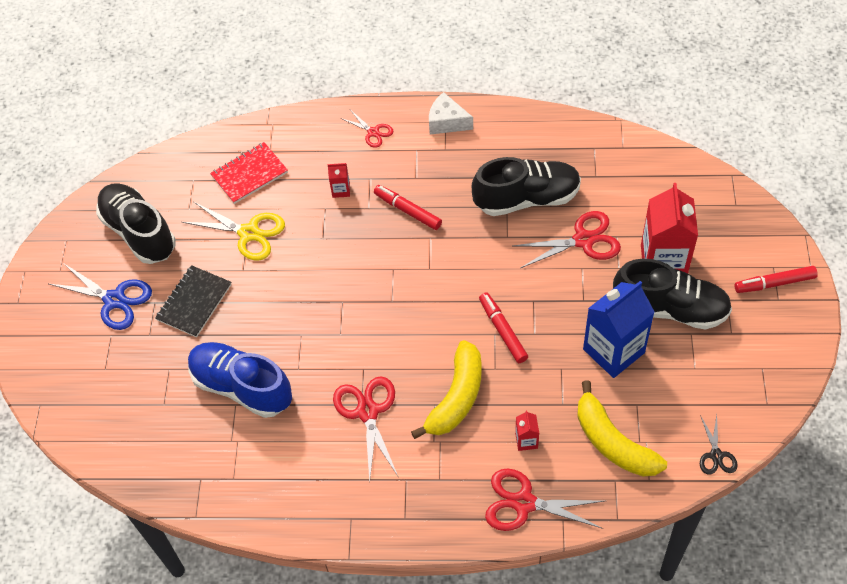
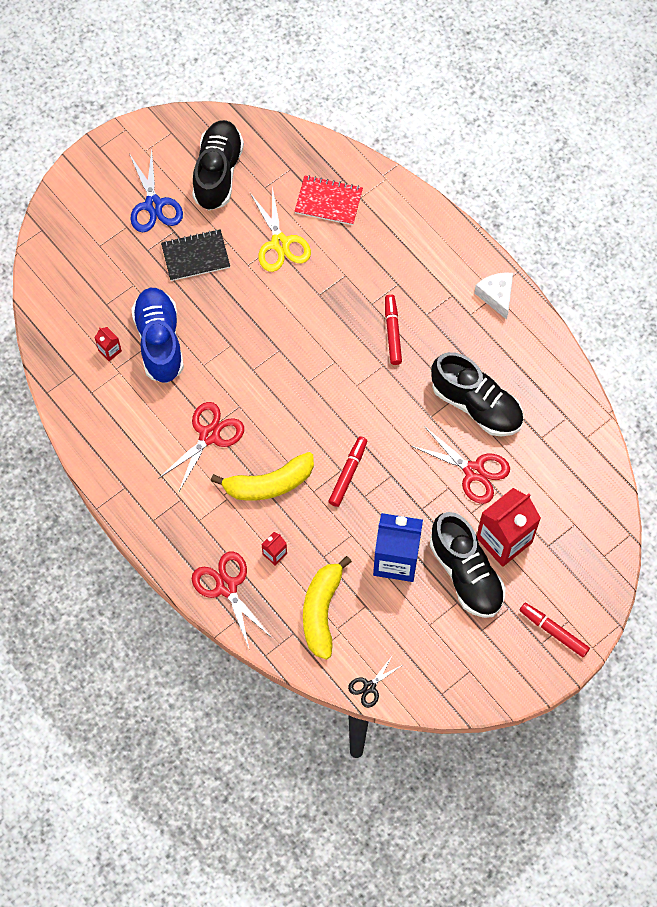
camera: 45 degrees right, 10 degrees up
(341, 190) = (370, 273): red carton -> red carton (110, 351)
(373, 132) = (440, 253): red scissors -> none

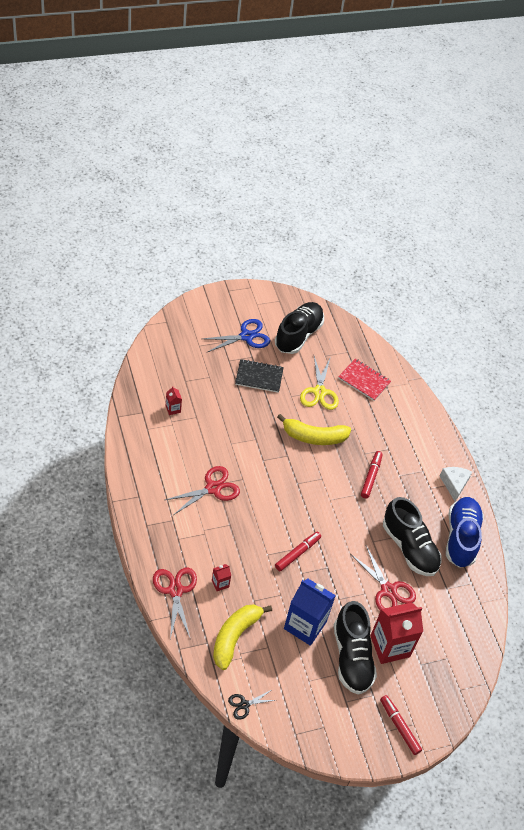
camera: 15 degrees right, 15 degrees down
(153, 205) = (246, 336): blue scissors -> blue scissors turned 120 degrees counterclockwise
(159, 341) = (209, 417): blue shoe -> blue shoe (461, 538)
(269, 483) = (238, 536): yellow banana -> yellow banana (314, 436)

